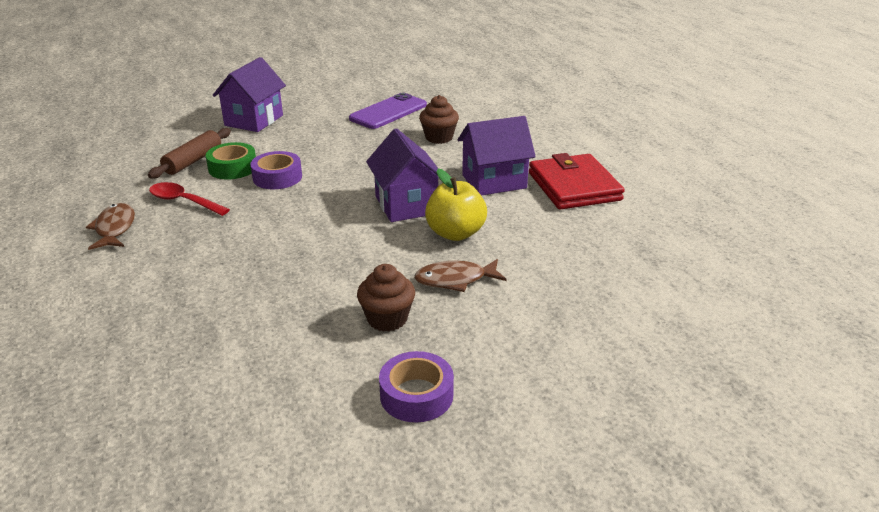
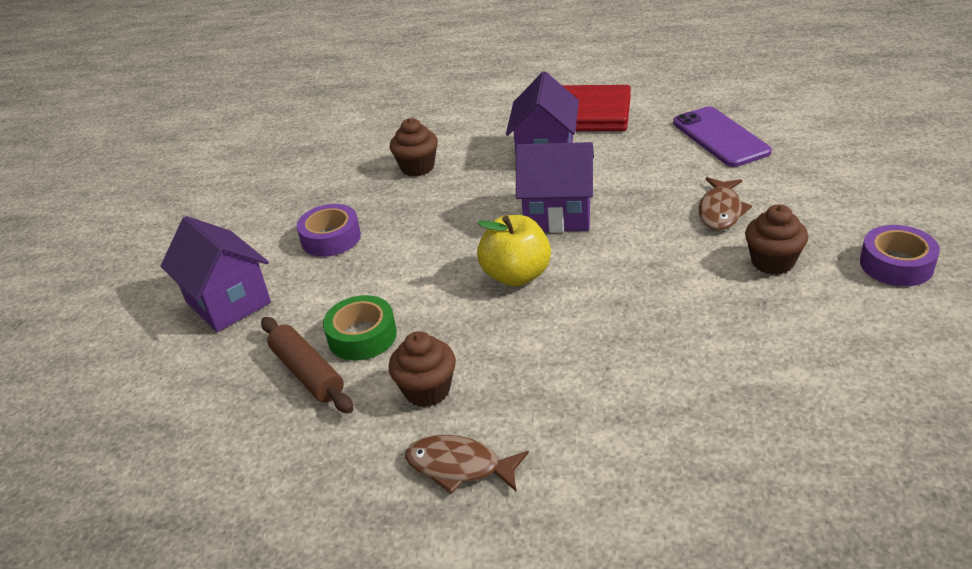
camera: 60 degrees left, 5 degrees up
(184, 201) = (427, 390): red spoon -> brown cupcake
(277, 177) = (421, 299): purple tape -> purple tape (331, 238)
(388, 112) = (315, 189): purple phone -> purple phone (720, 137)
(455, 233) = (635, 195): yellow apple -> yellow apple (516, 275)

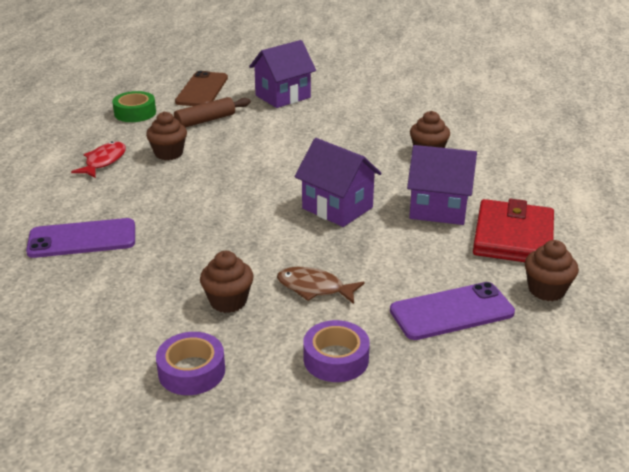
camera: 90 degrees right, 5 degrees down
(175, 403) = (202, 90): none -> brown phone
(331, 238) = (339, 123): purple tape -> purple tape (336, 359)
(362, 336) = (229, 135): green tape -> green tape (135, 113)
(459, 466) = (104, 161): brown fish -> red fish
(516, 275) = (265, 186): yellow apple -> none
(558, 215) = (337, 208): purple house -> purple house turned 60 degrees counterclockwise
(666, 98) = (546, 290): none -> brown cupcake
(700, 421) = (82, 239): none -> purple phone

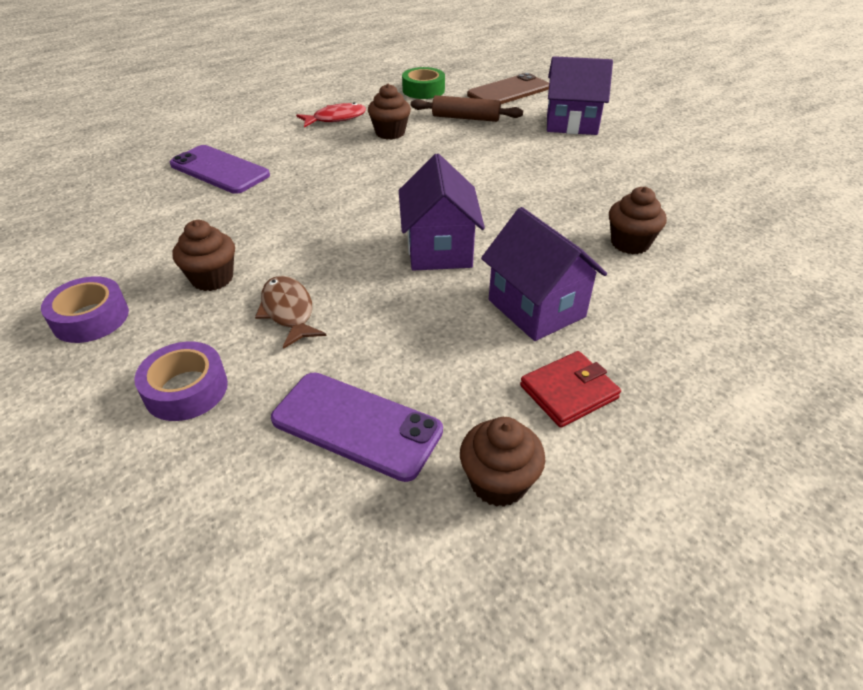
camera: 45 degrees right, 10 degrees up
(513, 237) = (568, 392): red wallet -> red wallet, size x0.59

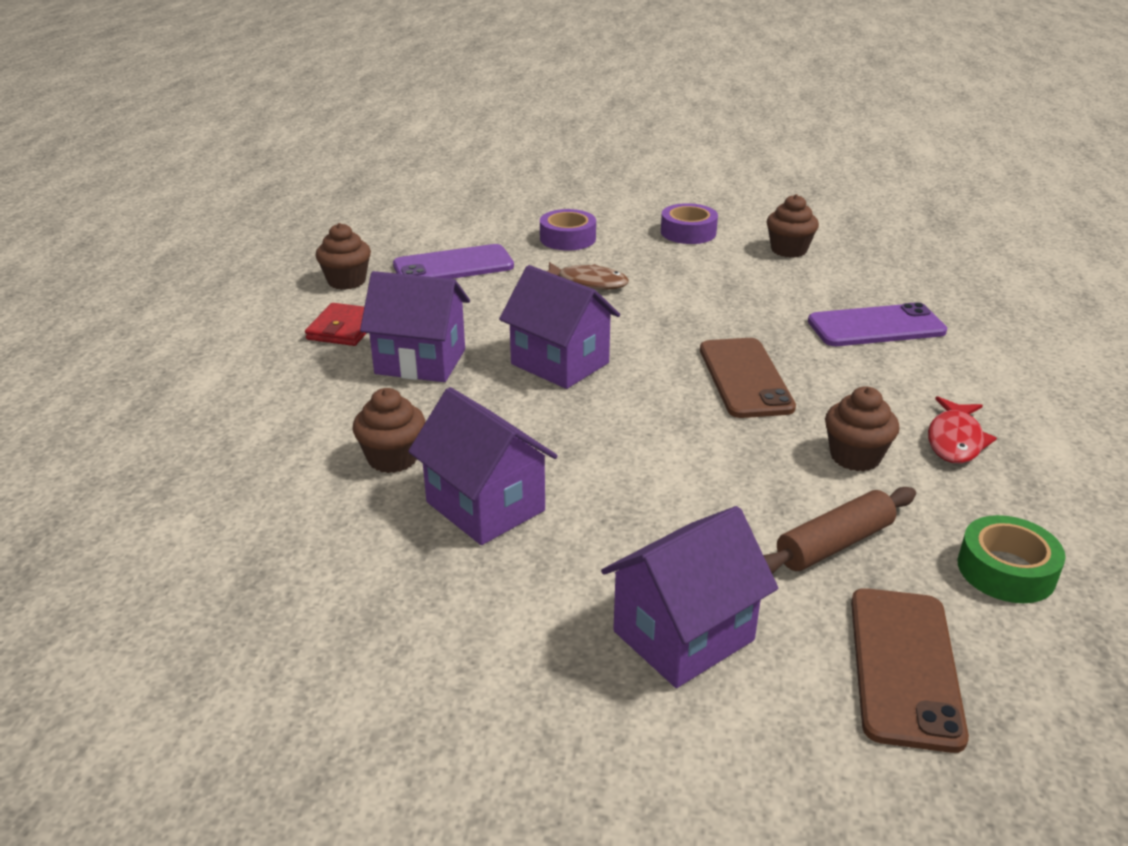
camera: 135 degrees right, 10 degrees down
(212, 278) = (674, 273): brown cupcake -> brown cupcake (789, 250)
(355, 183) = (744, 378): none -> brown phone
(600, 195) = (485, 506): none -> purple house

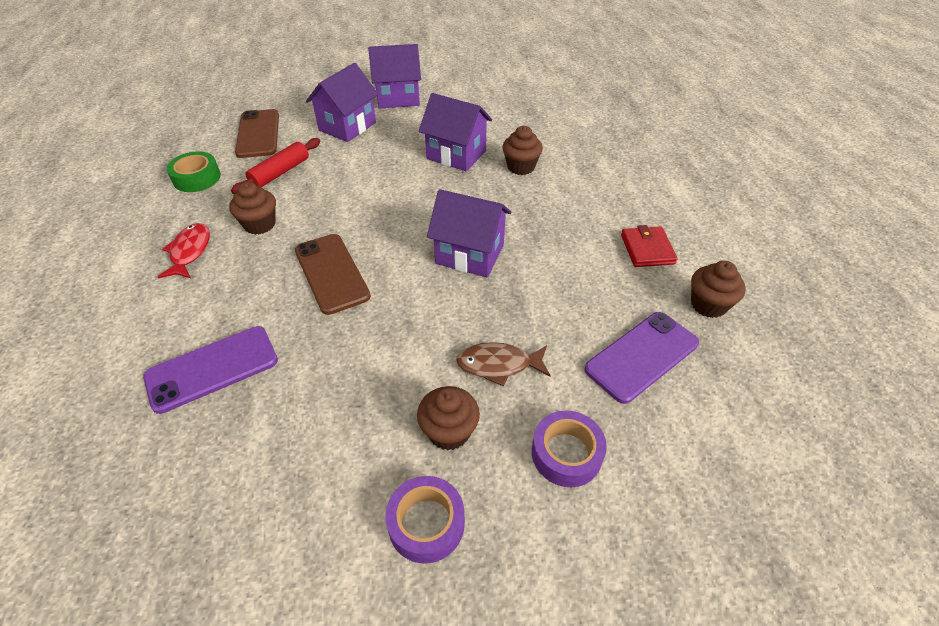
camera: 160 degrees right, 15 degrees up
(420, 362) = (565, 232): purple house -> purple house (398, 98)
(789, 250) = (289, 512): brown cupcake -> brown cupcake (449, 431)
(834, 544) = (280, 173): brown rolling pin -> red rolling pin

